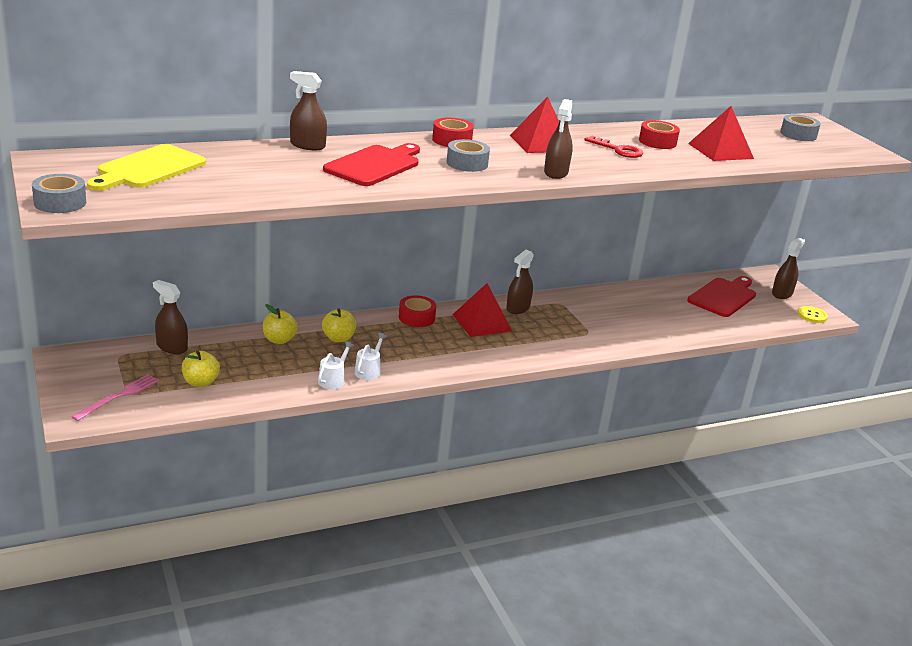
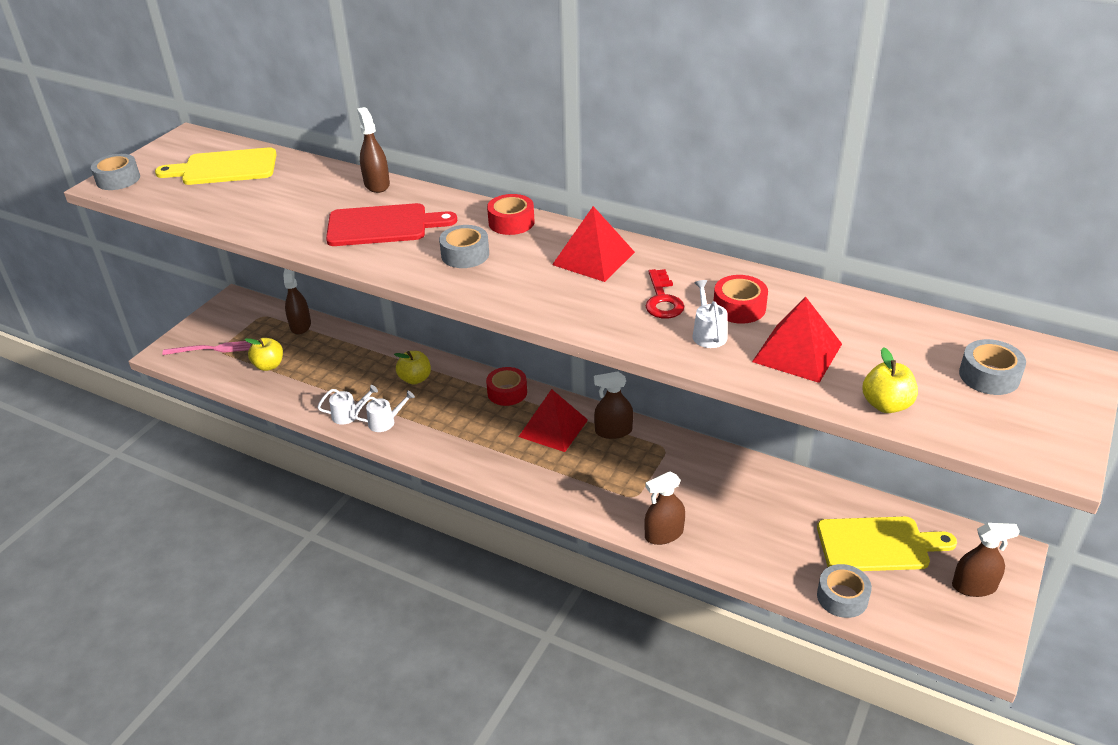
camera: 55 degrees right, 10 degrees up
(279, 340) = (373, 357): yellow apple -> yellow apple (886, 405)
(556, 172) = (525, 300): brown spray bottle -> brown spray bottle (664, 534)
(671, 156) = (708, 334): none -> white watering can
(723, 297) = (878, 545): red cutting board -> yellow cutting board
(749, 325) = (842, 597): none -> grey tape
(812, 315) = (961, 639): yellow button -> none

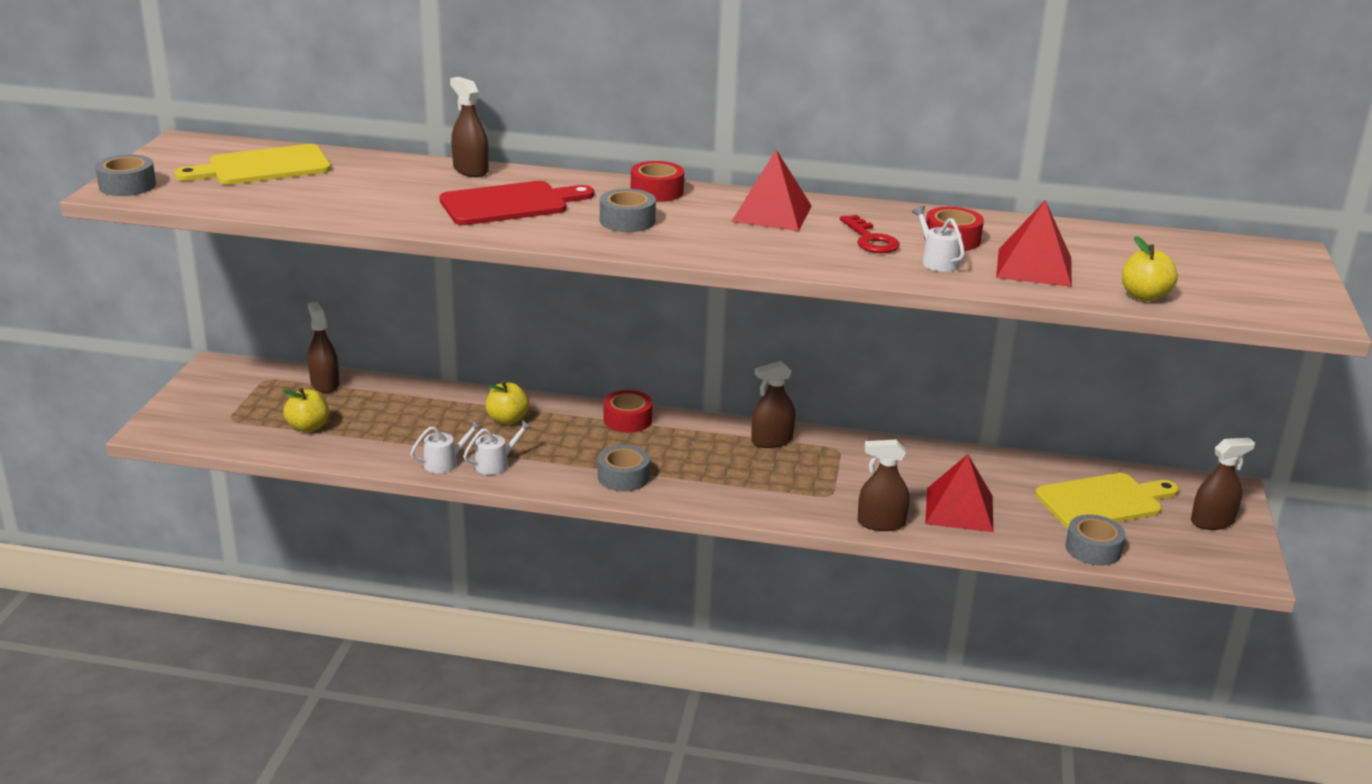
camera: 20 degrees left, 10 degrees down
(211, 349) = (217, 419): pink fork -> none
(553, 428) = (701, 446): red pyramid -> red pyramid (959, 509)
(664, 534) = (881, 523): brown spray bottle -> brown spray bottle turned 45 degrees clockwise
(989, 376) = (1220, 267): grey tape -> grey tape (623, 477)

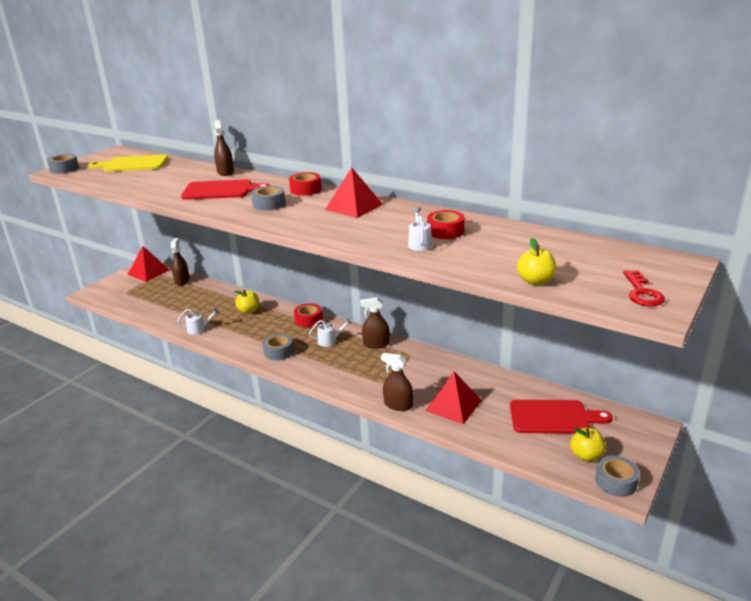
camera: 25 degrees right, 0 degrees up
(308, 427) = (155, 301): yellow apple -> yellow apple (586, 455)
(495, 464) = (222, 334): white watering can -> white watering can (329, 341)
(870, 239) = (394, 227): red key -> red key (642, 292)
(1034, 267) = (479, 254): red pyramid -> red pyramid (148, 272)
(1093, 549) = (521, 448): grey tape -> grey tape (616, 482)
(1103, 501) = (553, 417): yellow cutting board -> red cutting board
(1212, 521) = (622, 446): brown spray bottle -> none

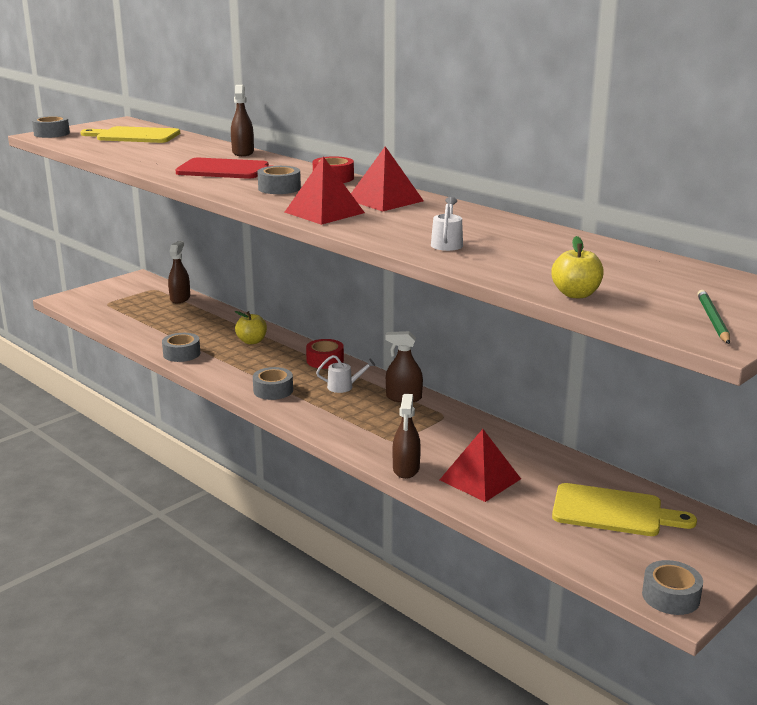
camera: 10 degrees right, 5 degrees down
(148, 272) = (142, 285): red pyramid -> red pyramid (324, 212)
(199, 329) = (181, 354): white watering can -> grey tape
(398, 405) = (406, 469): brown spray bottle -> brown spray bottle turned 120 degrees counterclockwise
(445, 231) = (488, 235): red tape -> none
(553, 417) = (613, 511): red cutting board -> yellow cutting board
(586, 455) = (641, 561): yellow apple -> none
(642, 292) = (713, 320): red key -> green pencil

